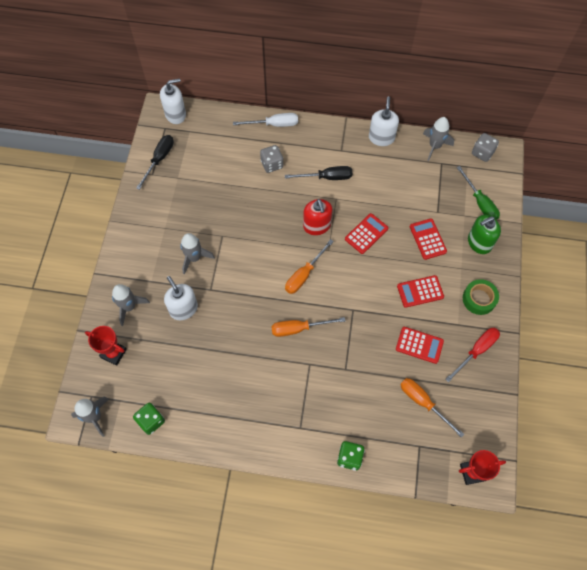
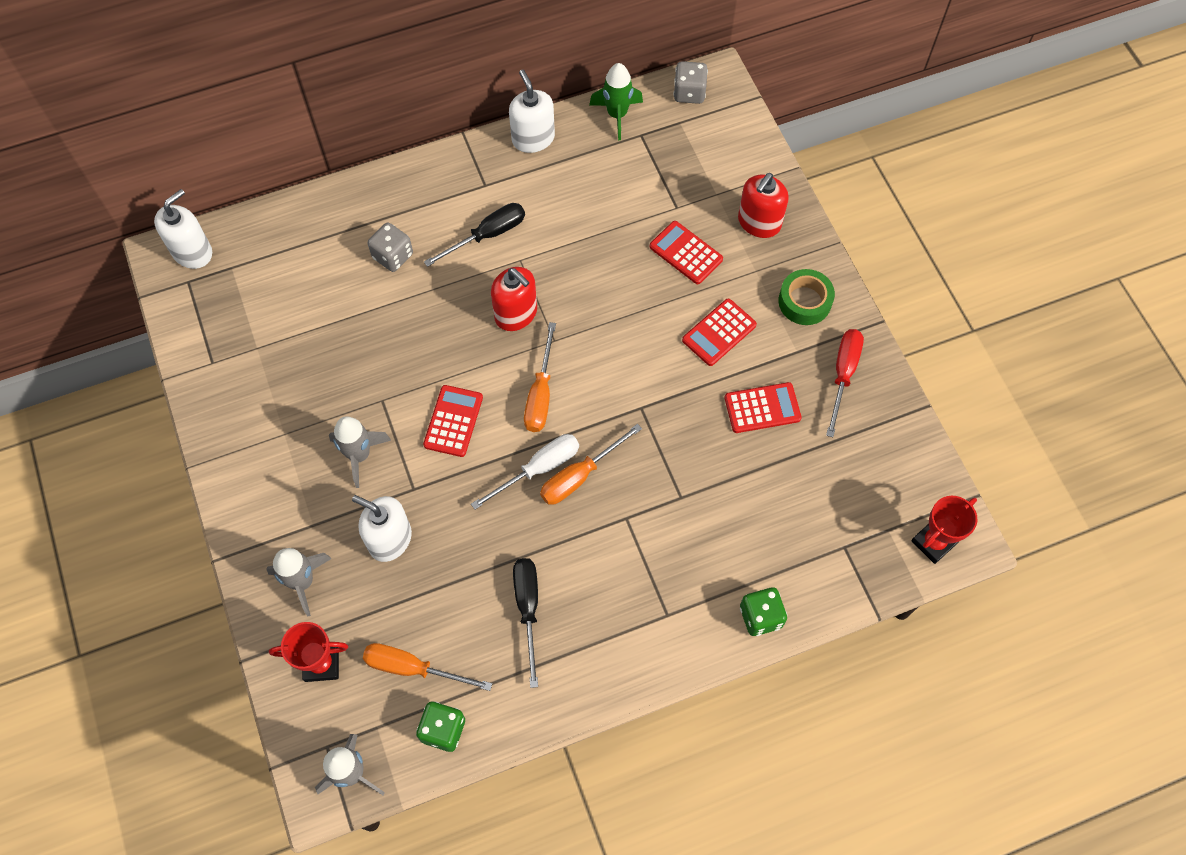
camera: 30 degrees left, 0 degrees up
(159, 159) = (210, 334): black screwdriver -> black screwdriver (528, 609)
(274, 124) = (359, 194): white screwdriver -> white screwdriver (538, 469)
(366, 234) = (594, 289): red calculator -> red calculator (453, 421)
(423, 402) = (814, 484): orange screwdriver -> orange screwdriver (413, 668)
(434, 146) = (617, 115): grey rocket -> green rocket
(479, 243) = (759, 222): green soap dispenser -> red soap dispenser
(480, 202) = (727, 165): green screwdriver -> none

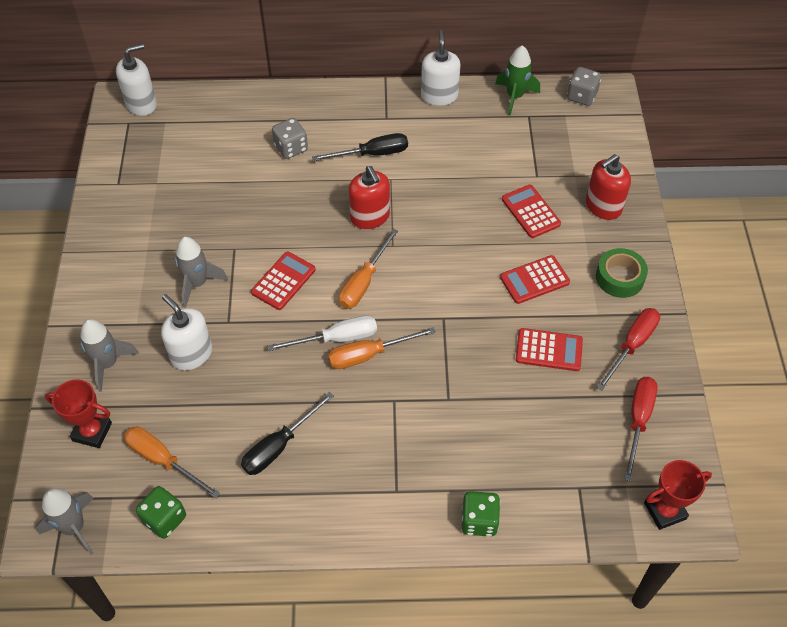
camera: 20 degrees right, 10 degrees down
(528, 609) = (279, 446): black screwdriver -> black screwdriver turned 150 degrees counterclockwise
(877, 456) = (638, 421): none -> red screwdriver

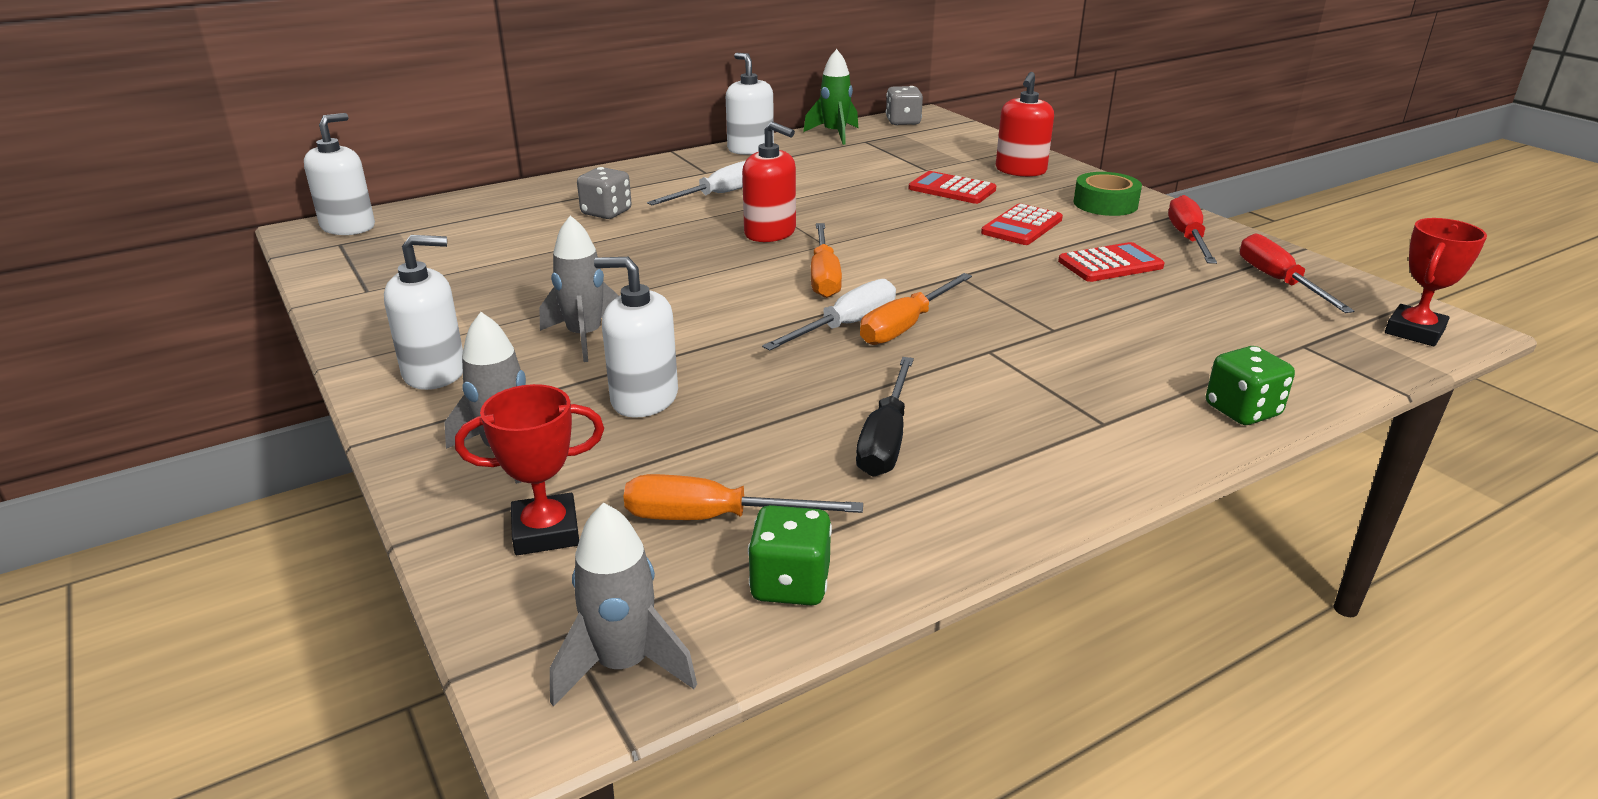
camera: 30 degrees left, 25 degrees down
(111, 282) = (435, 372): none -> white soap dispenser
(283, 281) = (713, 303): red calculator -> none
(372, 154) = (718, 195): black screwdriver -> white screwdriver

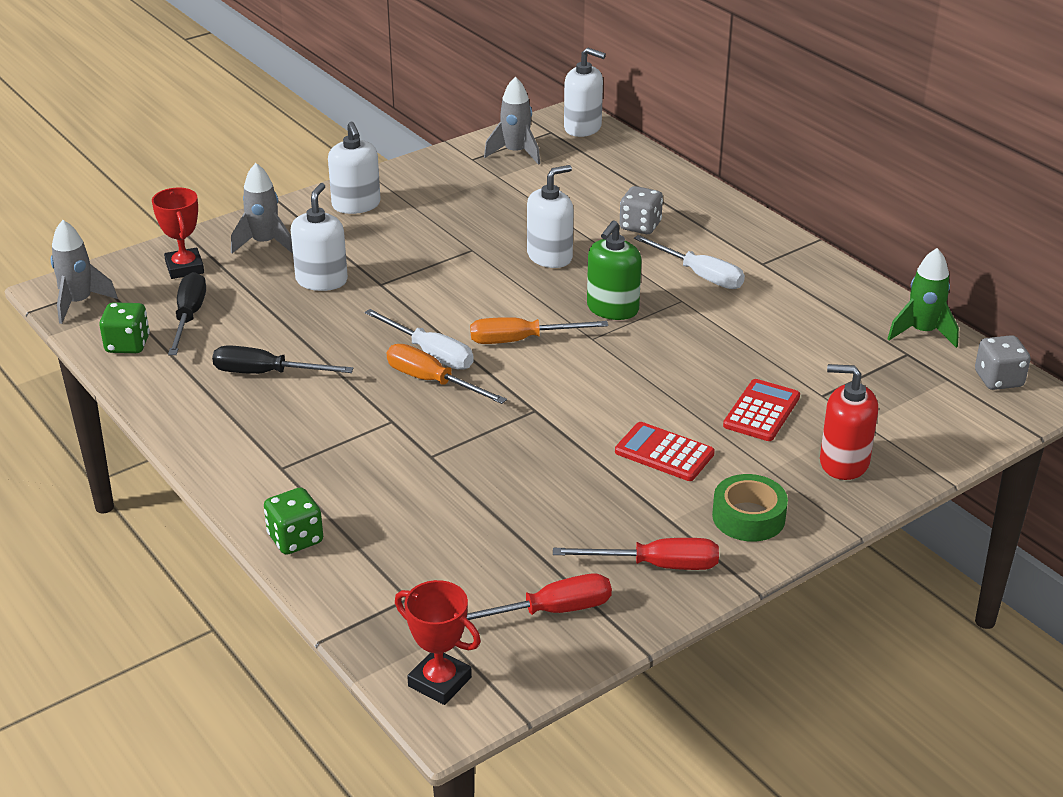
camera: 85 degrees right, 5 degrees up
(585, 337) = (406, 248): grey rocket -> grey rocket (515, 153)
(714, 518) = (189, 317): orange screwdriver -> black screwdriver
(750, 149) = (845, 282): white soap dispenser -> white soap dispenser (550, 256)
(770, 233) = (612, 309): red soap dispenser -> green soap dispenser
(1110, 264) = (575, 502): red calculator -> none

